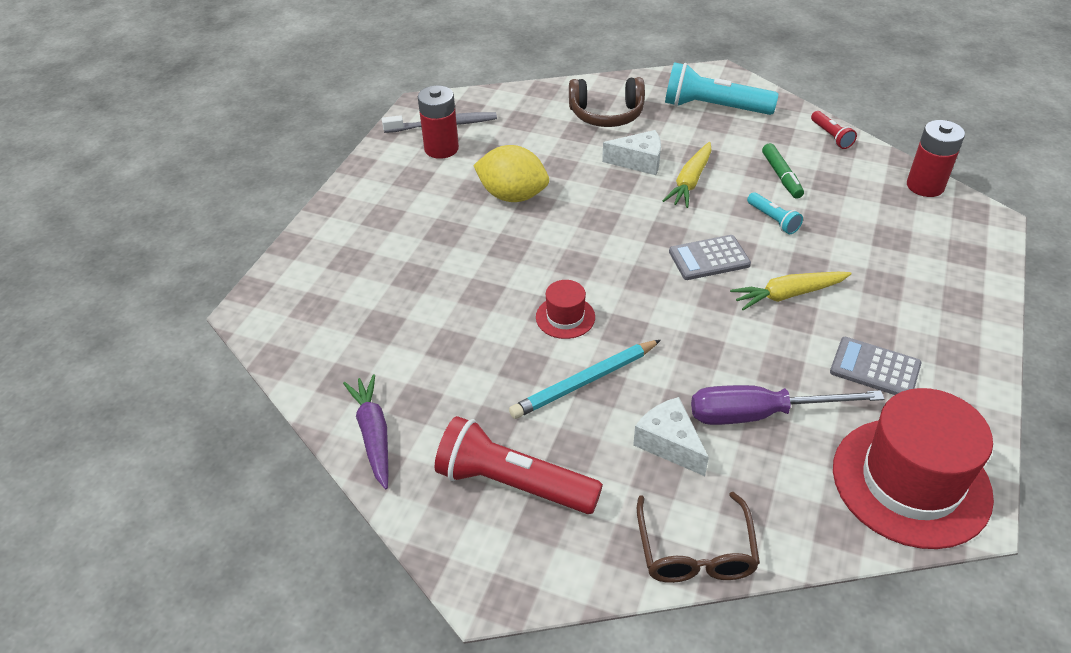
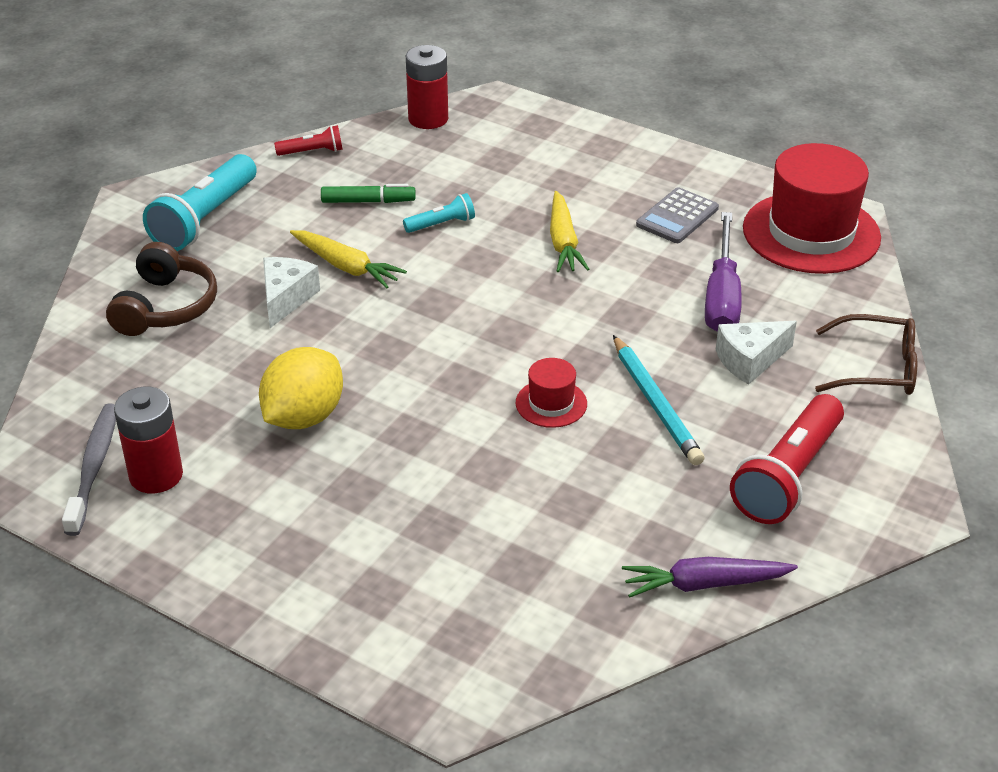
camera: 80 degrees left, 5 degrees down
(709, 258) = (488, 281): grey calculator -> none

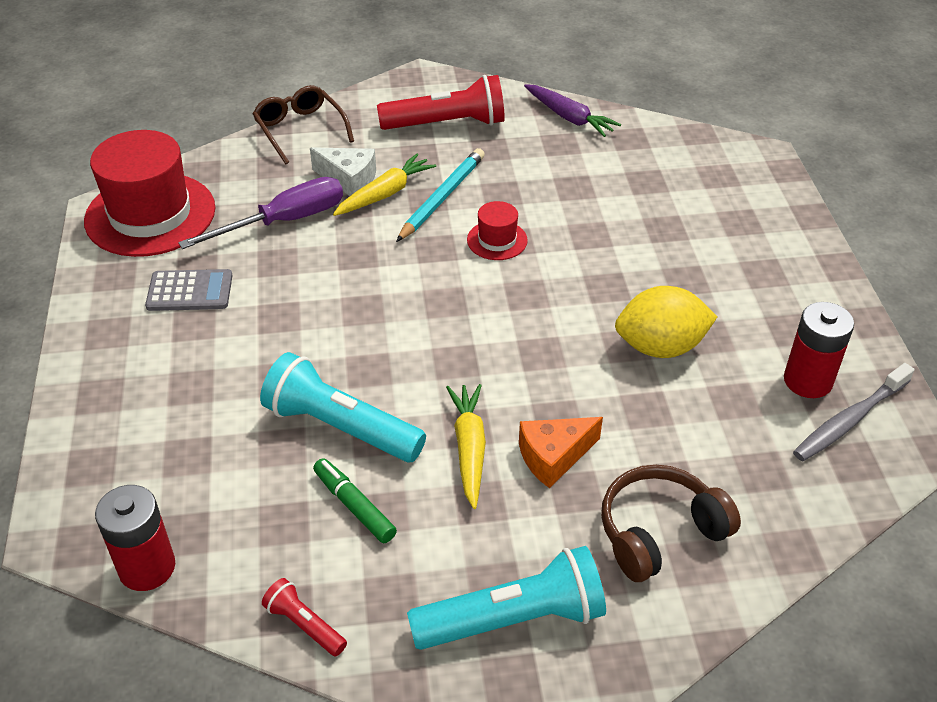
camera: 130 degrees left, 5 degrees up
(286, 298) = (553, 457): white cheese -> orange cheese
(441, 224) = (341, 427): turquoise flashlight -> turquoise flashlight, size x2.03
(563, 242) = (292, 336): yellow carrot -> yellow carrot (385, 194)

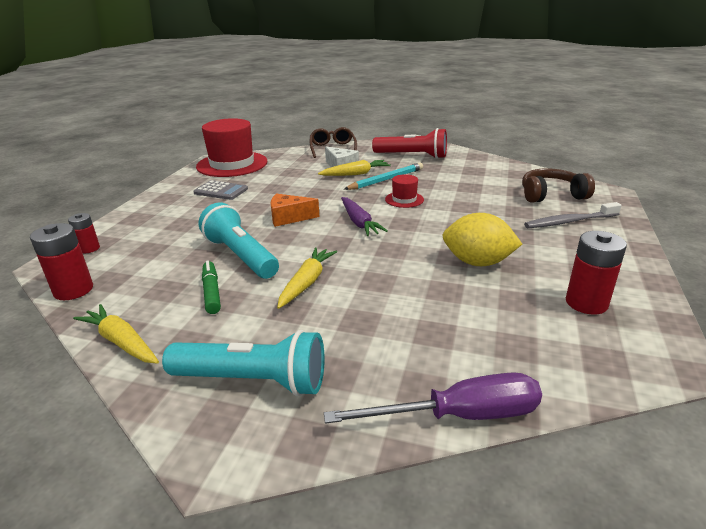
camera: 25 degrees right, 15 degrees down
(86, 483) = (89, 248): none -> red battery
(284, 221) = (293, 175): purple screwdriver -> purple screwdriver (458, 416)
(304, 625) = (121, 342): red flashlight -> yellow carrot
(553, 457) = (359, 299): orange cheese -> orange cheese (289, 218)
(569, 117) = (486, 162): purple carrot -> purple carrot (359, 222)
(659, 532) = (405, 361): brown headphones -> brown headphones (551, 195)
(849, 420) = (613, 334): grey toothbrush -> grey toothbrush (569, 222)

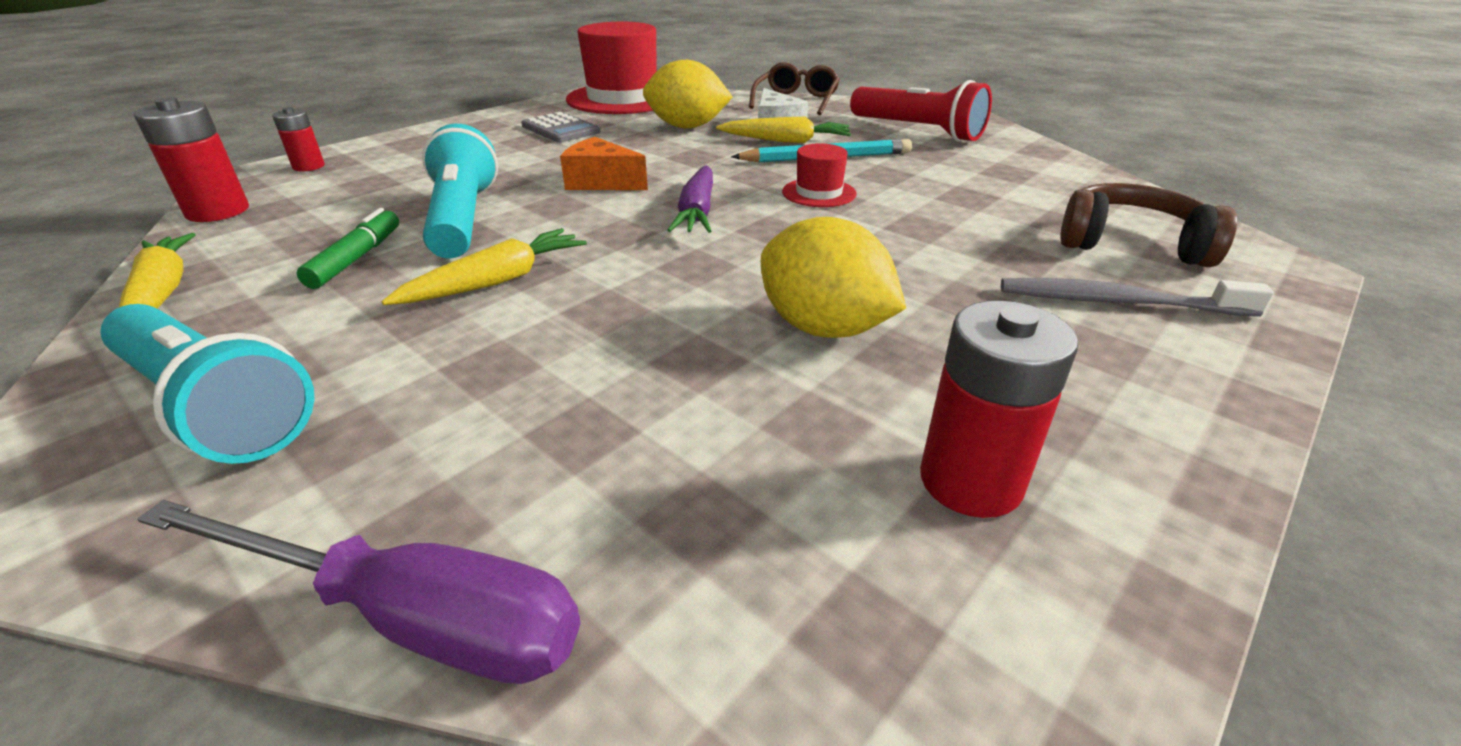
camera: 25 degrees right, 5 degrees up
(293, 175) = (687, 127): none -> yellow lemon

